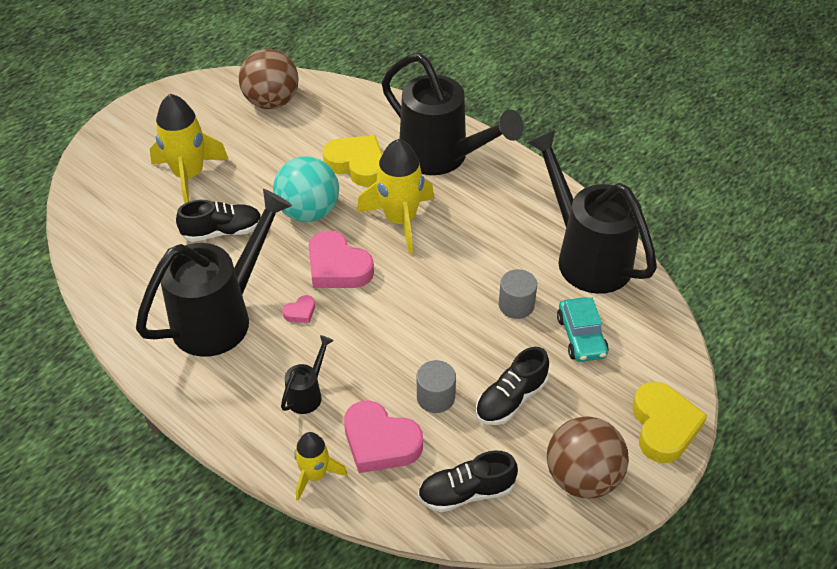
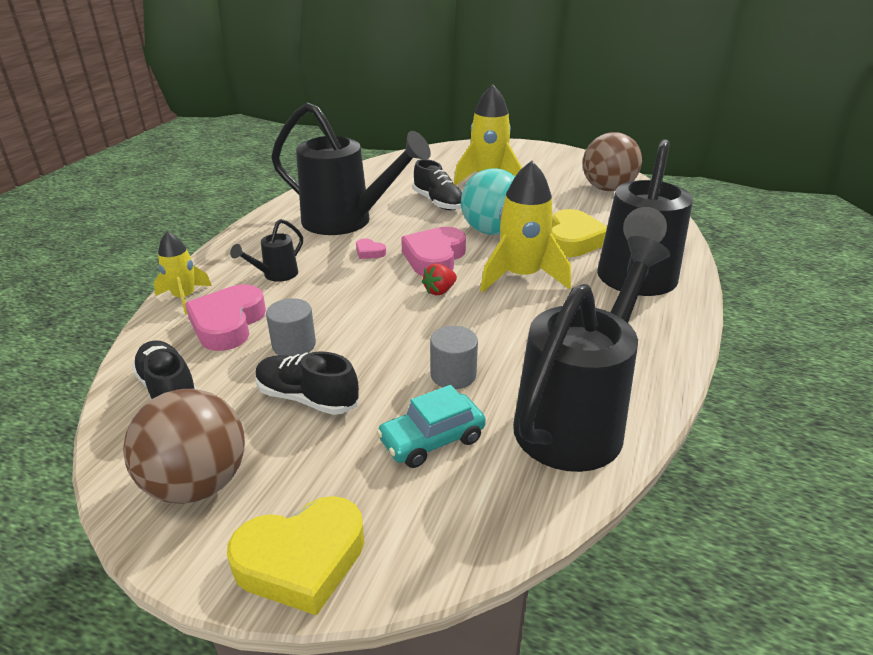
camera: 70 degrees right, 15 degrees down
(307, 394) = (276, 275): black watering can -> black watering can turned 120 degrees clockwise
(397, 280) = (439, 291): none -> red strawberry

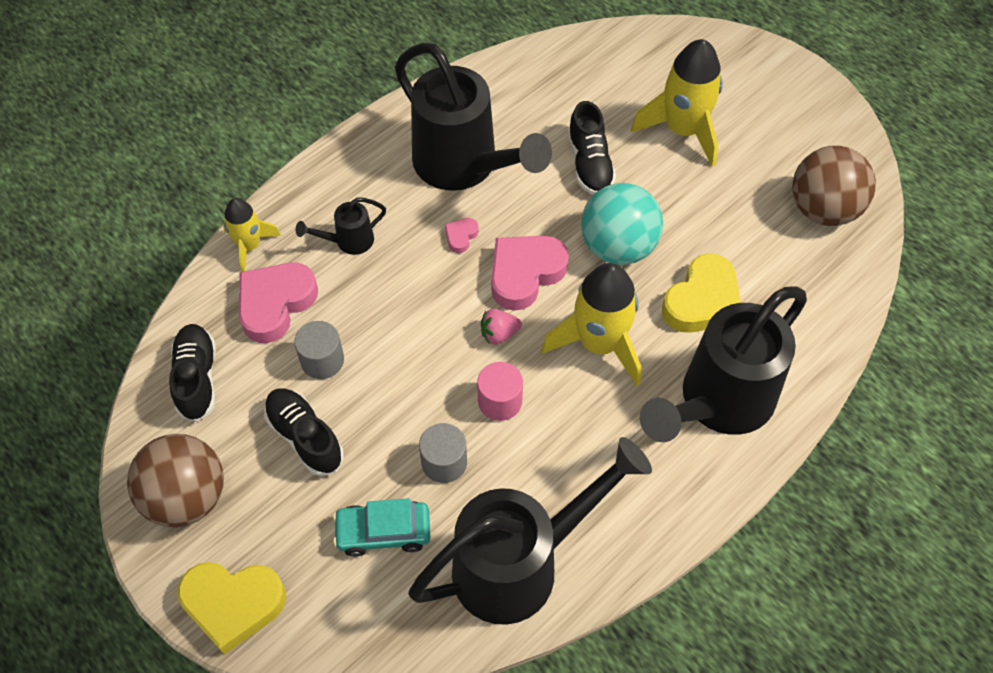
camera: 25 degrees right, 25 degrees up
(369, 252) = (461, 236): pink heart -> pink heart turned 60 degrees clockwise
(439, 291) = (499, 334): red strawberry -> pink strawberry
(471, 325) = (500, 401): none -> pink cylinder

